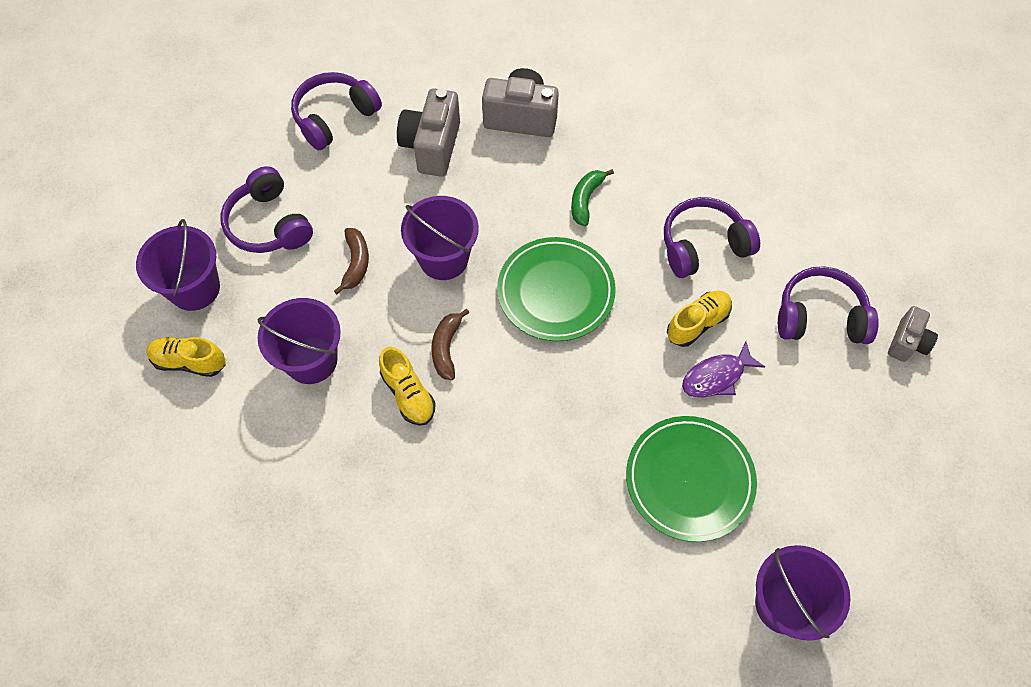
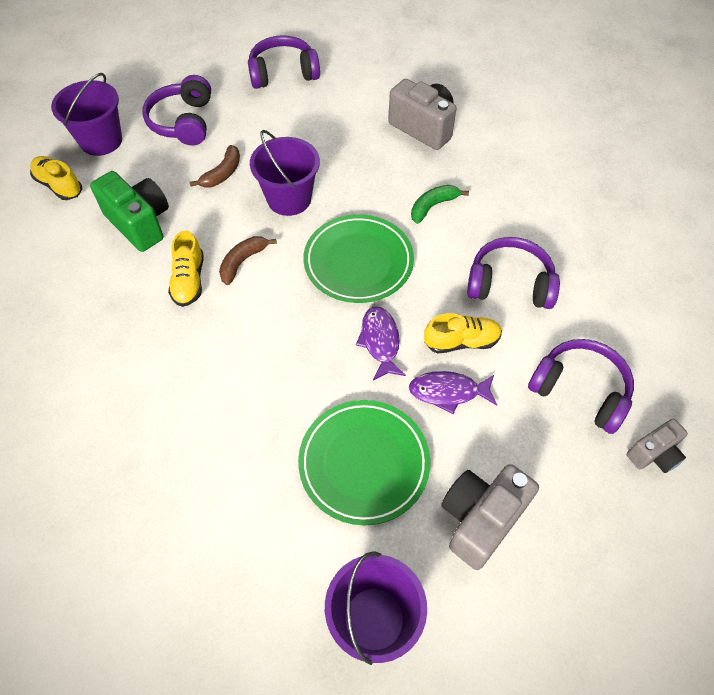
camera: 30 degrees right, 5 degrees down
(311, 360) = (140, 223): purple bucket -> green camera
(432, 146) = (339, 120): grey camera -> grey camera (480, 520)
(628, 361) = (380, 341): none -> purple fish

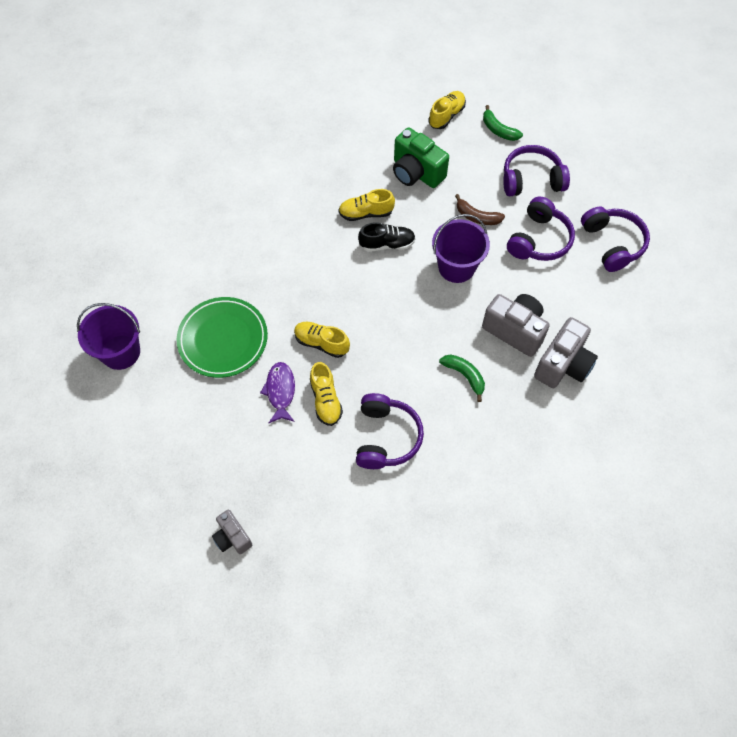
camera: 85 degrees right, 5 degrees up
(101, 141) = (498, 130): purple bucket -> green banana
(140, 223) = (416, 173): green camera -> green camera turned 90 degrees clockwise
(242, 262) = (387, 244): brown banana -> black shoe
(358, 262) = (396, 323): green plate -> none
(380, 341) = (321, 343): purple fish -> yellow shoe
(480, 520) = (182, 413): grey camera -> grey camera (514, 330)
(580, 390) = (286, 487): purple headphones -> purple headphones (539, 240)

